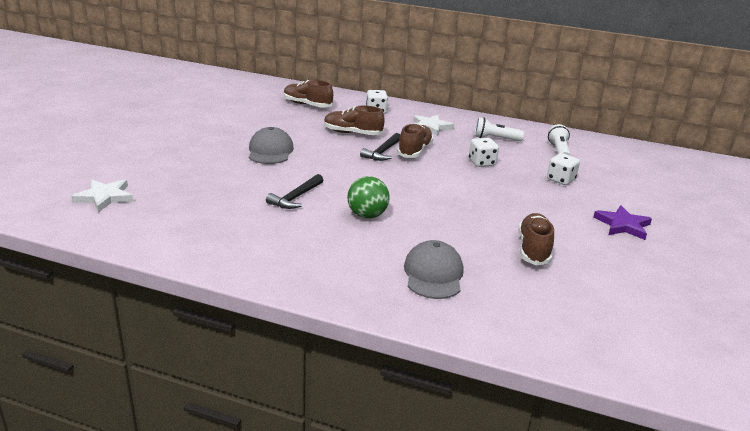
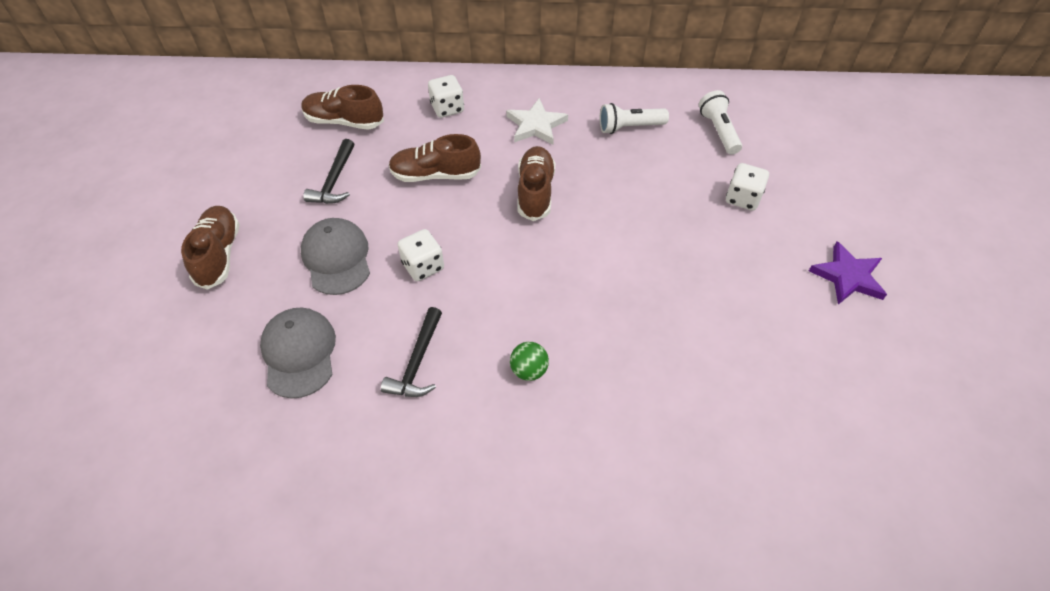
camera: 15 degrees left, 25 degrees up
(105, 197) = (139, 462): white star -> none
(367, 215) = (529, 370): green ball -> green ball, size x0.65
(382, 152) = (493, 209): black hammer -> black hammer (334, 181)
(433, 274) = (661, 474): grey cap -> grey cap (299, 353)
(481, 163) = (632, 191): white dice -> white dice (423, 266)
(533, 249) = (762, 370): brown shoe -> brown shoe (219, 255)

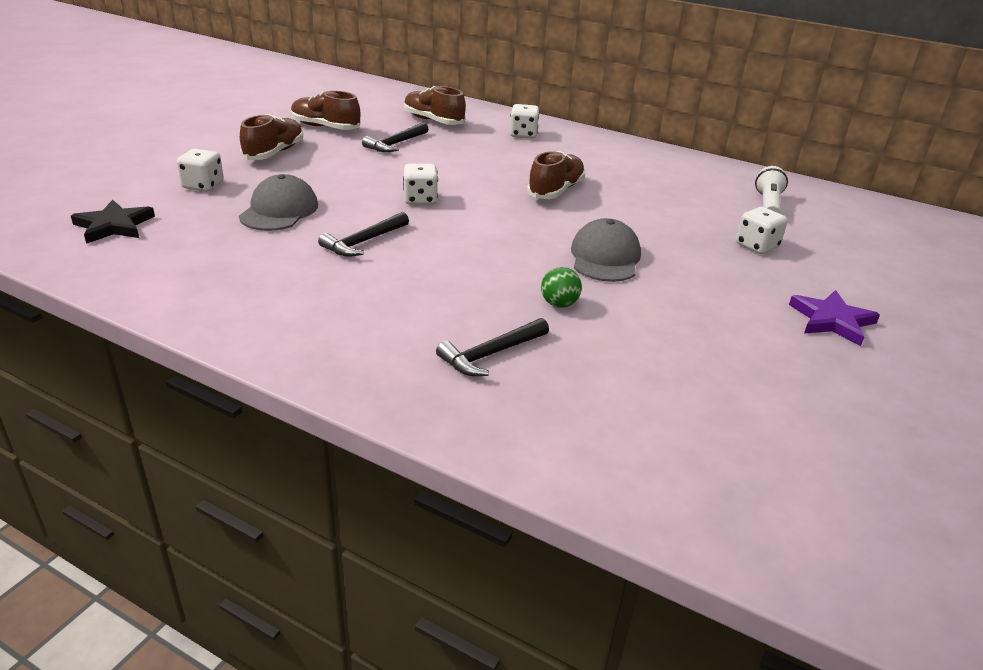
camera: 25 degrees right, 20 degrees down
(143, 468) = (114, 226): none -> black star
(186, 350) = (203, 185): none -> white dice
(336, 258) = (357, 177): grey cap -> grey cap (605, 257)
(435, 175) = (479, 161): brown shoe -> brown shoe (325, 127)
(529, 370) = (452, 274): green ball -> green ball (559, 304)
(536, 125) = (592, 160): white star -> none
(629, 127) = (679, 182): white flashlight -> none
(633, 467) = (490, 354): none -> black hammer

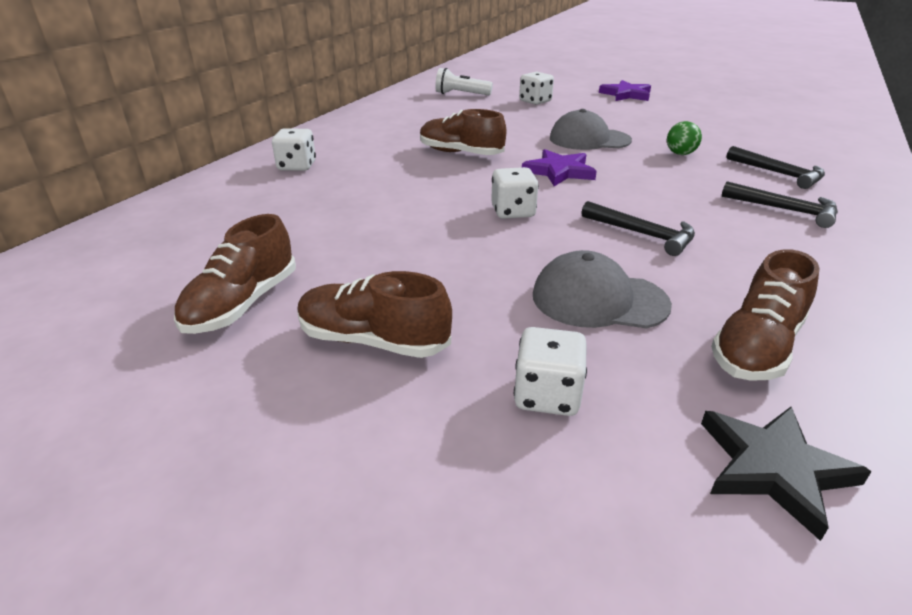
camera: 90 degrees left, 0 degrees up
(395, 144) = (328, 238): black hammer -> black hammer (785, 210)
(433, 121) = (232, 217): brown shoe -> brown shoe (756, 347)
(506, 228) = (559, 171): none -> purple star

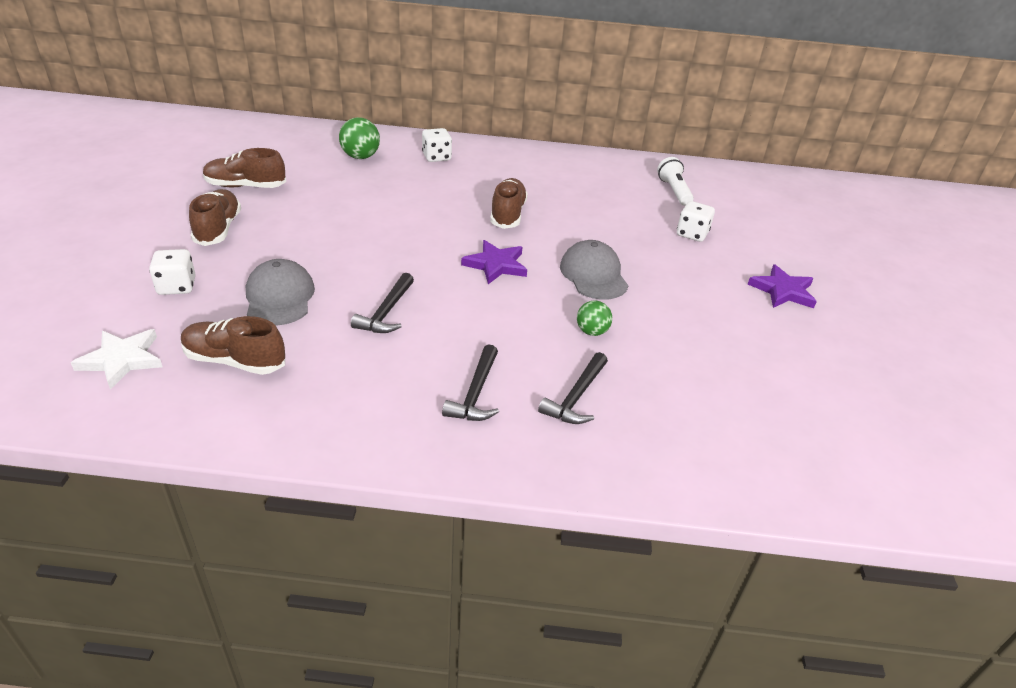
camera: 65 degrees right, 5 degrees up
(243, 207) = (360, 157): none -> green ball
(513, 212) = (401, 252): white dice -> none
(773, 469) = (122, 359): black star -> white star

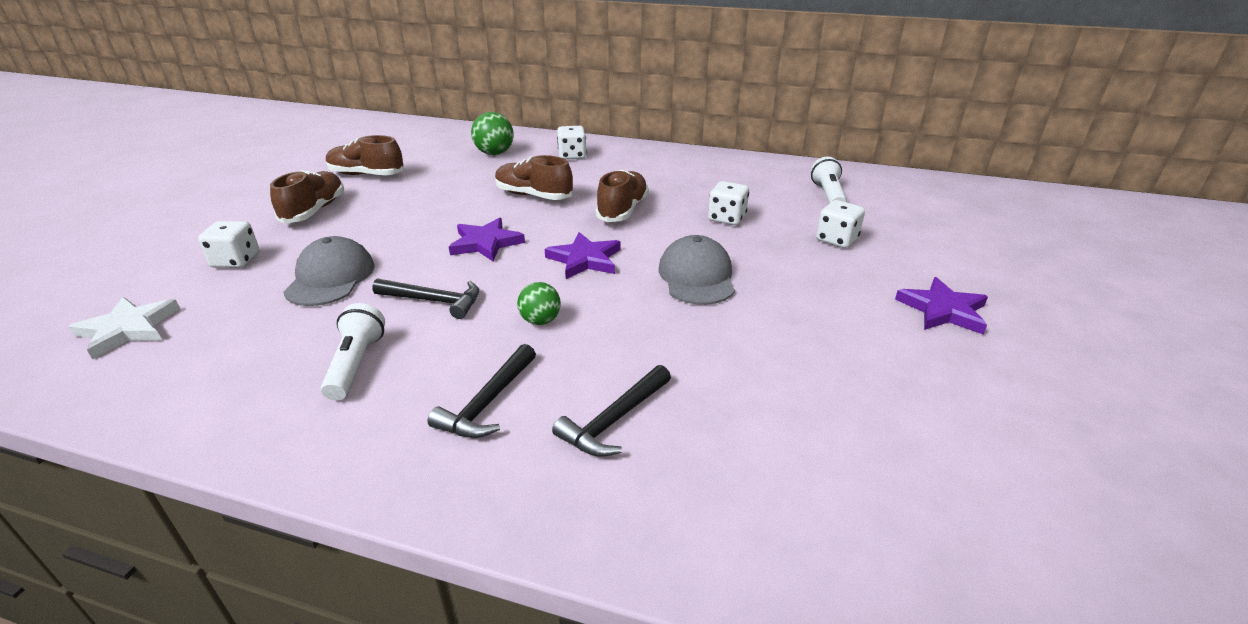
camera: 15 degrees right, 5 degrees down
(235, 361) = (239, 340): brown shoe -> brown shoe (533, 195)
(352, 372) = (356, 364): none -> white flashlight
(386, 312) = (434, 301): black hammer -> black hammer turned 105 degrees counterclockwise
(402, 254) = (485, 243): none -> purple star
(592, 332) = (668, 340): green ball -> green ball (540, 321)
(598, 218) = (726, 218): none -> white dice

